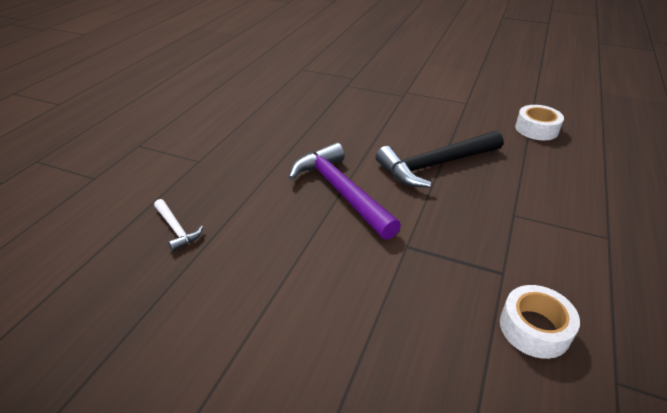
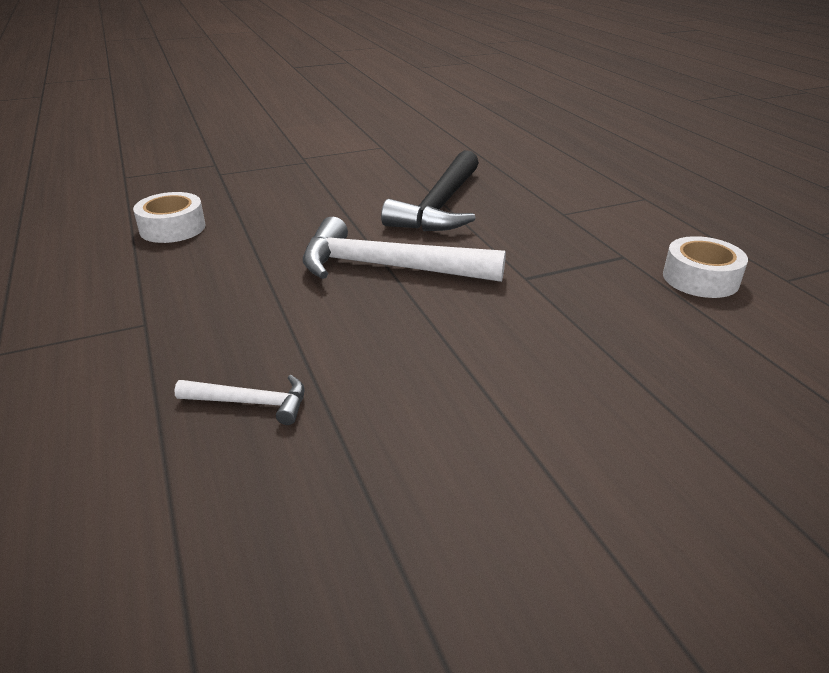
camera: 45 degrees left, 5 degrees down
(341, 191) = (388, 267): purple hammer -> white hammer
(536, 129) = (476, 146): white tape -> white tape (172, 228)

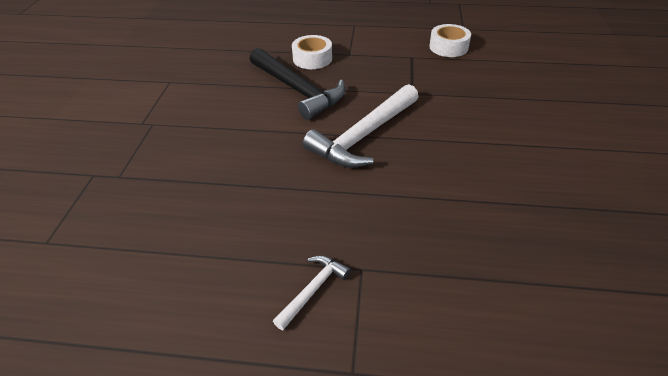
camera: 60 degrees left, 10 degrees up
(172, 228) = (207, 226): white tape -> white tape (312, 59)
(250, 403) = (486, 232): white hammer -> white hammer (313, 290)

